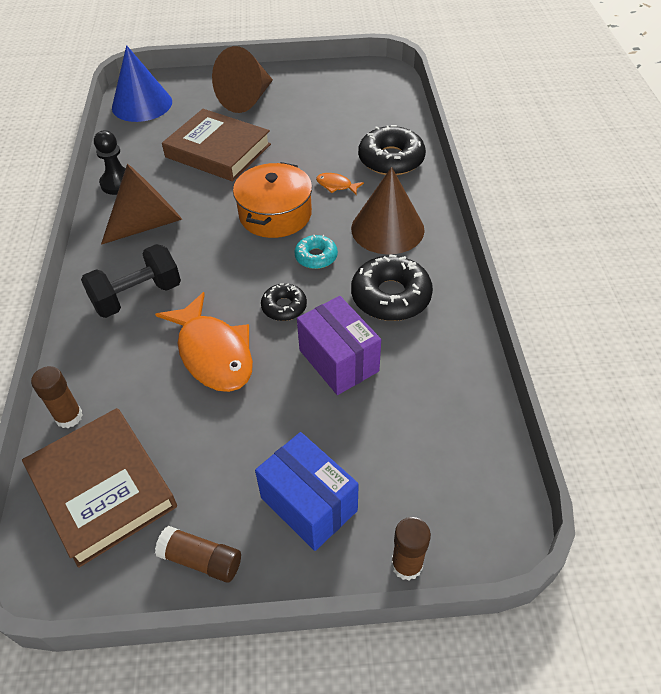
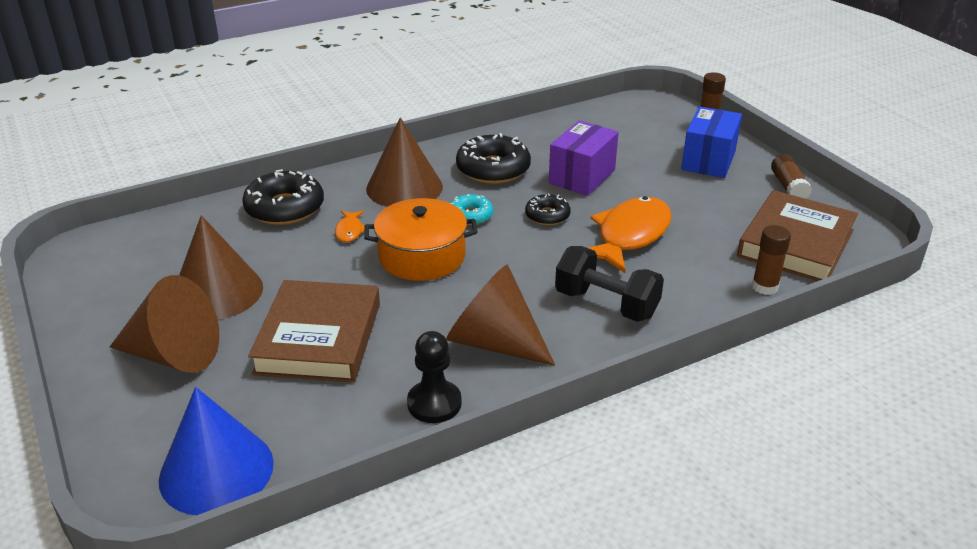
camera: 115 degrees left, 15 degrees down
(299, 119) = (217, 292): none -> brown cone

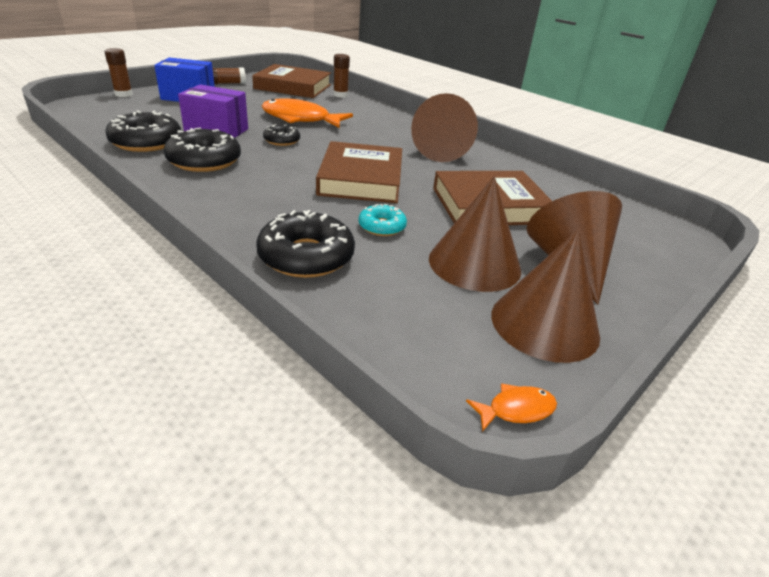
camera: 110 degrees left, 0 degrees up
(216, 471) = (636, 219): blue cone -> none
(350, 231) = (337, 213): orange fish -> orange fish (516, 410)
(404, 187) = (246, 196): brown cone -> brown cone (544, 324)
(422, 256) = (361, 179): orange pot -> brown book
(434, 403) = (509, 164): black pawn -> none
(470, 215) = (291, 165): turquoise donut -> turquoise donut (382, 226)
(547, 141) = (146, 142): none -> black donut
(606, 304) = (381, 126): black dumbbell -> none

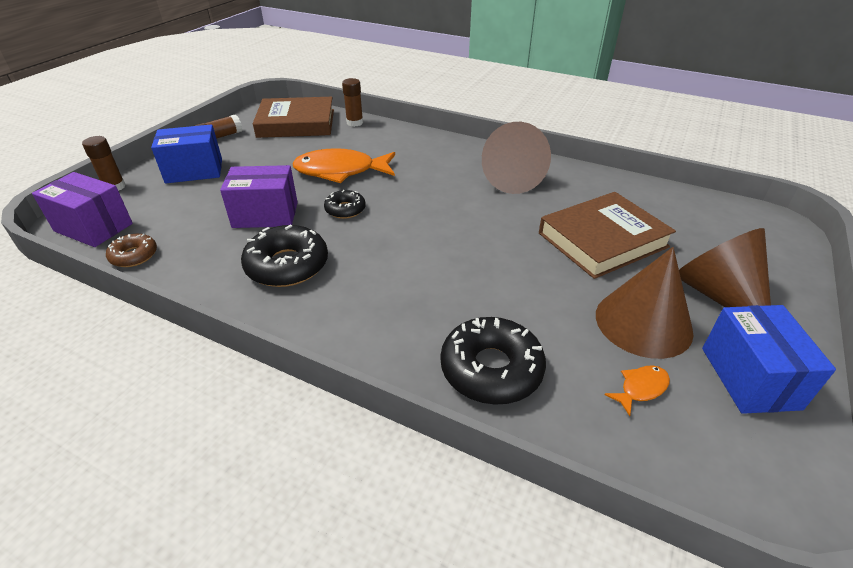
camera: 15 degrees left, 5 degrees up
(88, 111) = (93, 227): none -> purple box
(100, 131) = (134, 256): none -> brown donut
(146, 142) = (201, 256): black donut -> none
(361, 179) = (463, 241): brown book -> none
(382, 226) = (530, 302): turquoise donut -> none
(516, 410) = (798, 491): orange fish -> orange fish (641, 388)
(544, 324) = (749, 378): brown cone -> blue box

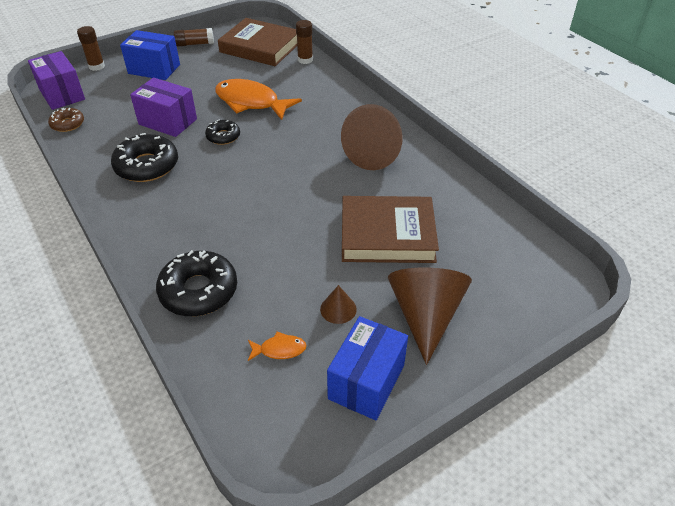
camera: 30 degrees right, 5 degrees up
(643, 322) = (338, 309): brown cone -> brown cone, size x0.45

